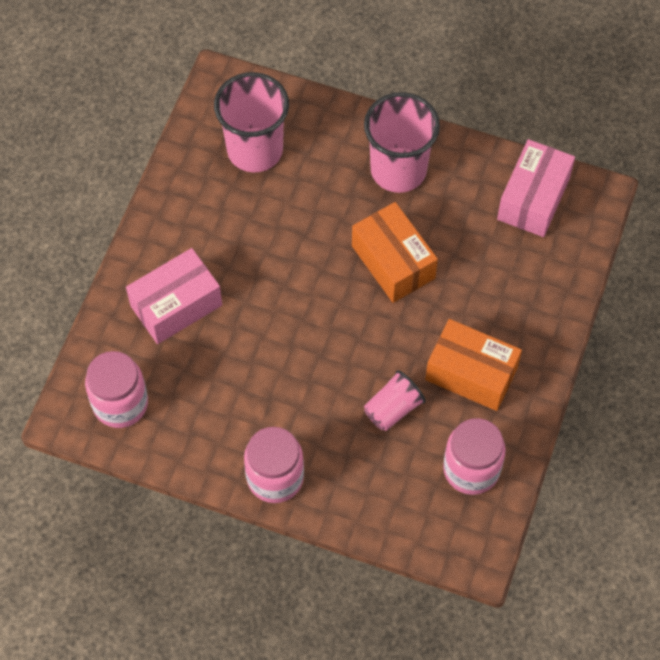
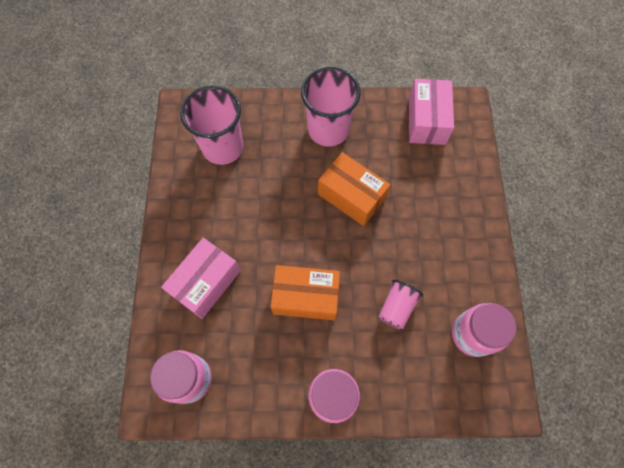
camera: 20 degrees left, 5 degrees up
(471, 374) = (440, 260): orange box -> orange box (306, 297)

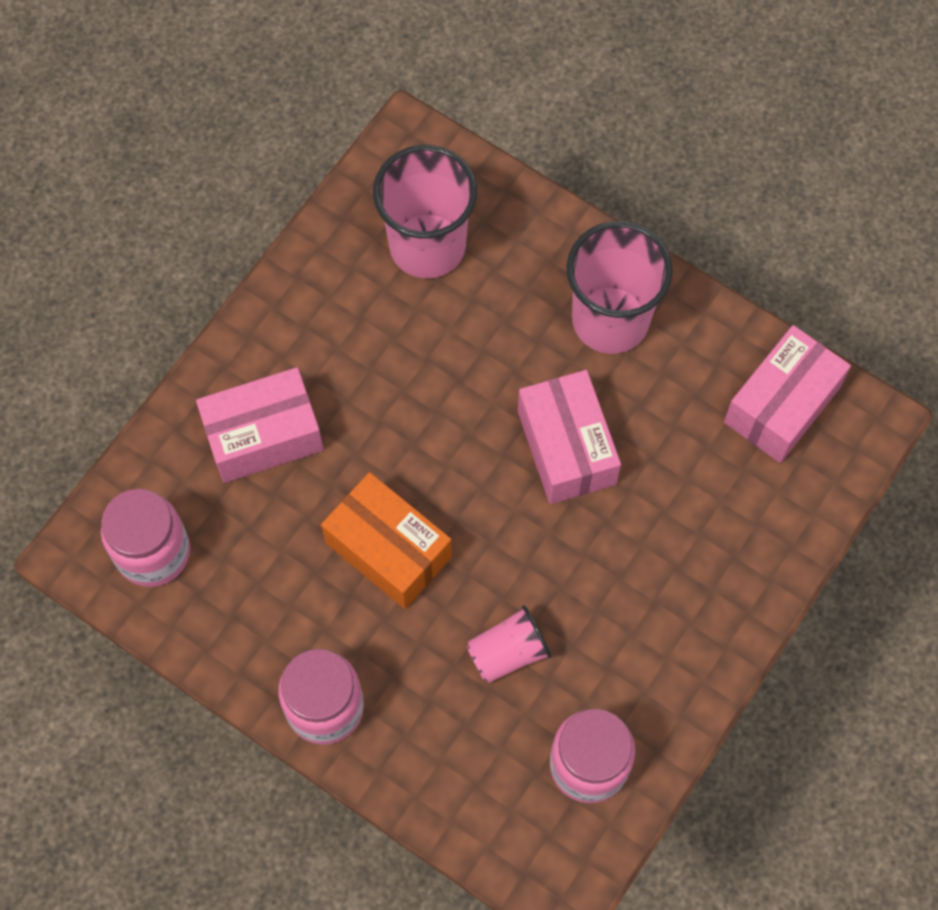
camera: 35 degrees right, 0 degrees up
(351, 196) = (566, 447): orange box -> pink box

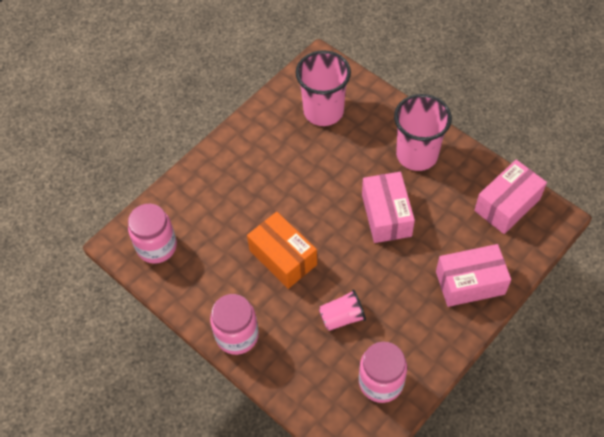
camera: 10 degrees right, 10 degrees down
(263, 435) = (224, 194): pink box -> pink box (470, 282)

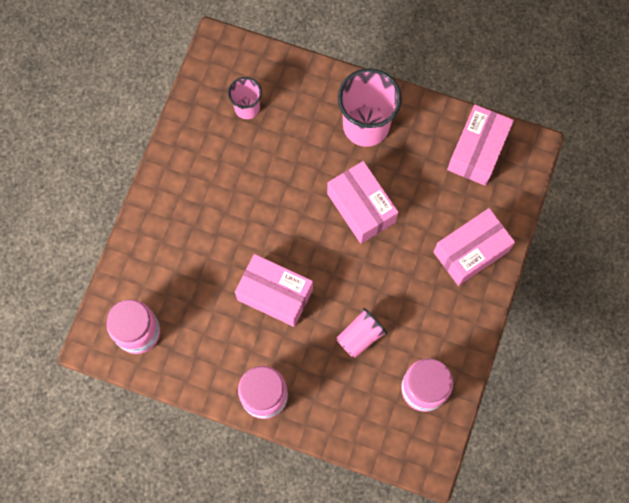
camera: 25 degrees left, 15 degrees up
(283, 258) = (275, 294): orange box -> pink box
(323, 111) = (247, 108): pink cup -> pink cup, size x0.55

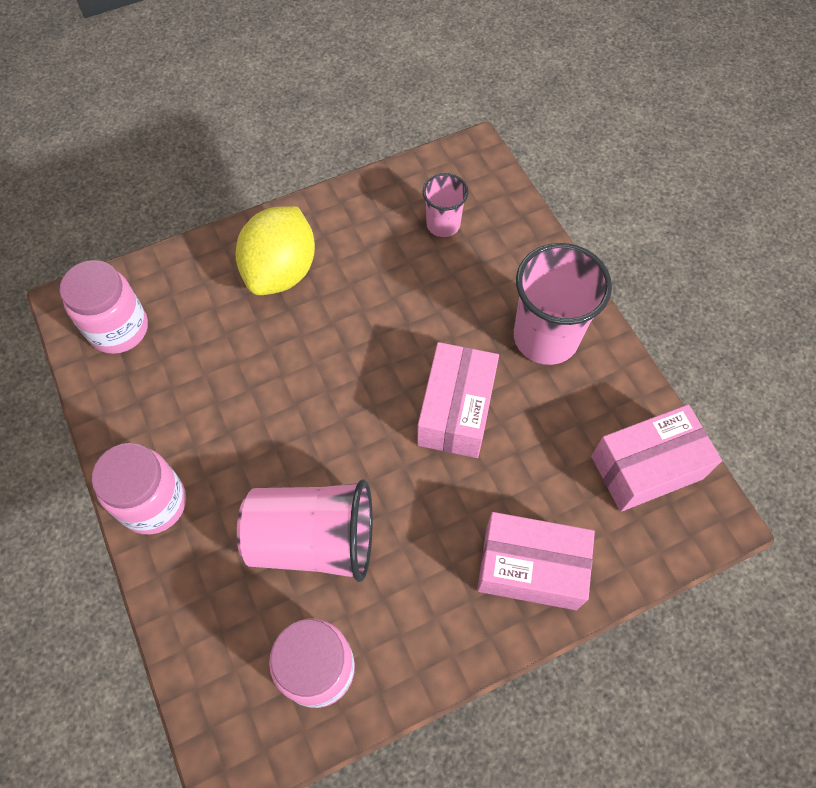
camera: 45 degrees right, 10 degrees down
(189, 217) = (281, 271): none -> yellow lemon
(275, 294) = (277, 414): pink box -> none
(360, 336) = (313, 540): pink cup -> pink cup, size x1.82

